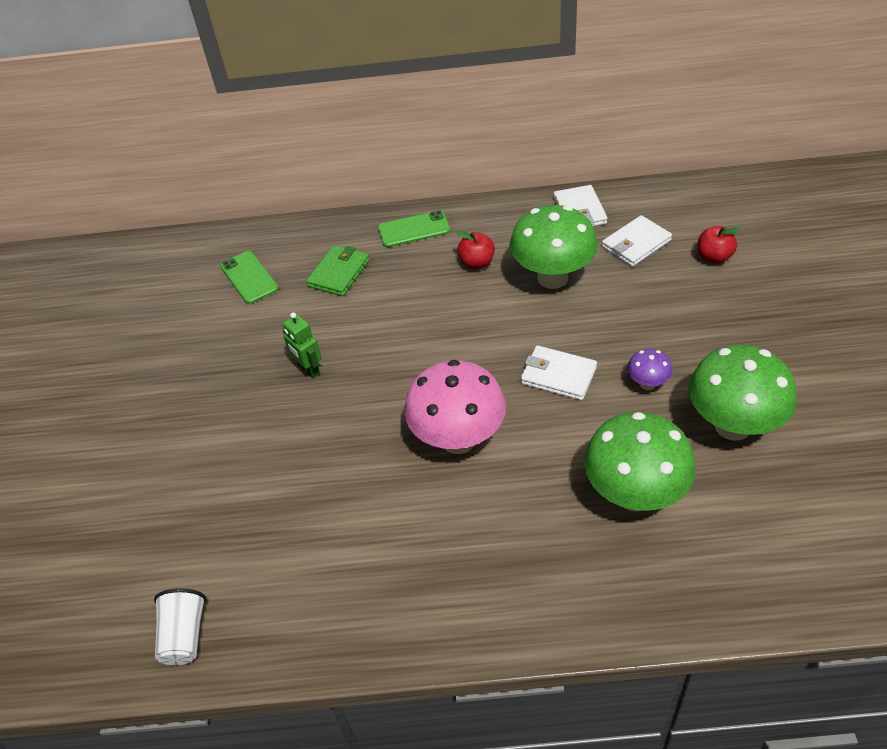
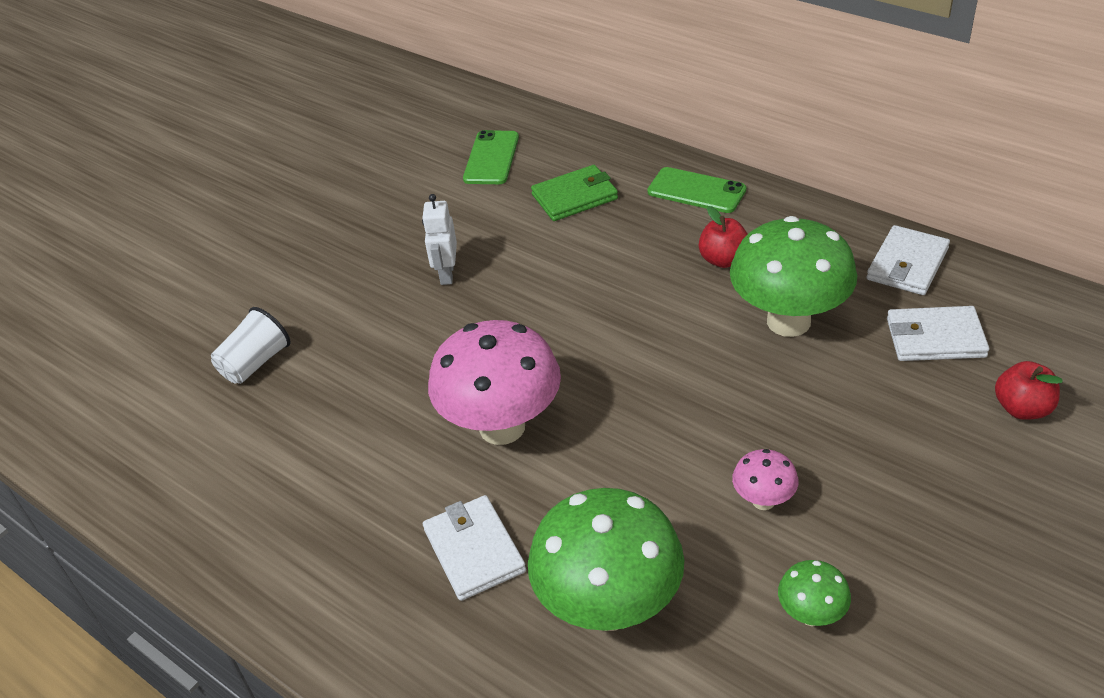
camera: 40 degrees right, 5 degrees down
(185, 635) = (107, 442): white cup -> white cup (255, 363)
(309, 369) = (446, 274): green robot -> white robot
(558, 375) = (674, 428): white wallet -> white wallet (474, 550)
(647, 384) = (763, 500): purple mushroom -> pink mushroom
(732, 426) = (811, 615): green mushroom -> green mushroom, size x0.46

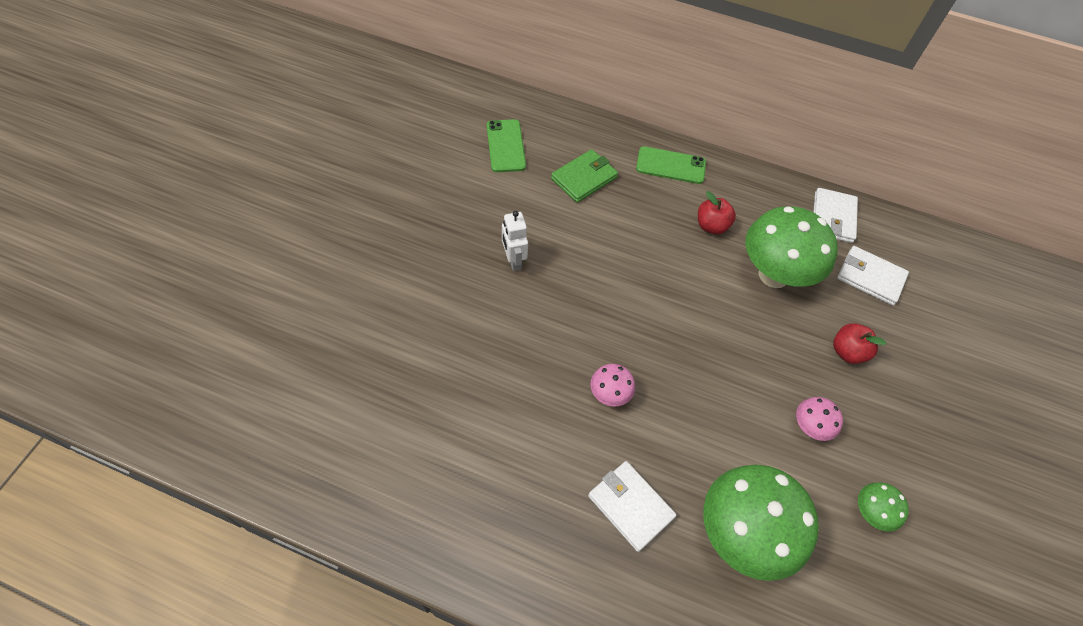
camera: 25 degrees left, 15 degrees up
(255, 363) = (391, 364): white cup -> none
(502, 427) = (609, 395): pink mushroom -> pink mushroom, size x0.46
(935, 338) = (870, 277): white wallet -> white wallet turned 45 degrees clockwise
(1022, 408) = (940, 327): red apple -> red apple (847, 352)

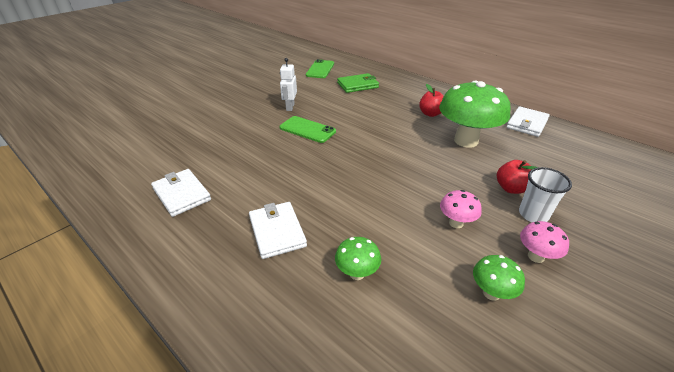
camera: 25 degrees right, 20 degrees down
(609, 395) = (306, 172): pink mushroom -> pink mushroom (535, 256)
(670, 165) = (417, 88): green phone -> green phone (307, 129)
(741, 534) = (357, 273): green mushroom -> green mushroom, size x0.46
(870, 277) = (547, 155): white wallet -> white wallet (181, 194)
(879, 388) = (533, 215): none -> white cup

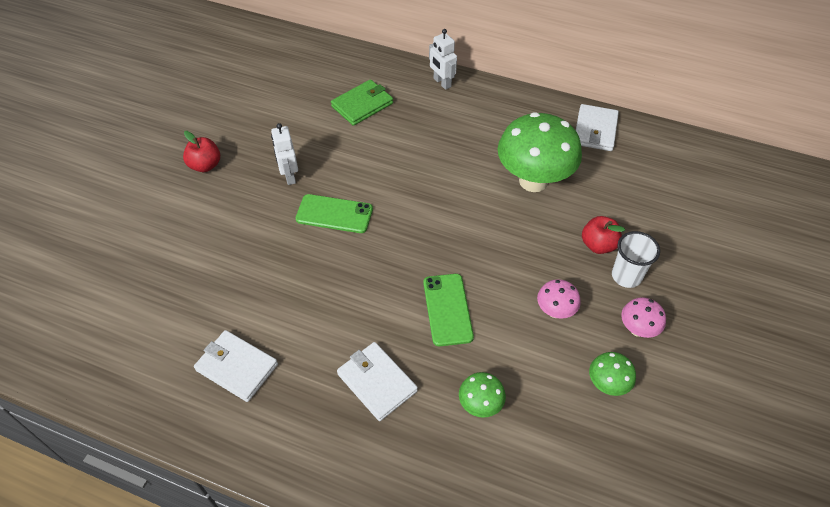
camera: 20 degrees left, 15 degrees up
(320, 69) = (292, 80): green phone -> green phone (447, 309)
(417, 84) = (442, 83): none -> white robot
(430, 114) = (478, 141): red apple -> red apple (205, 165)

